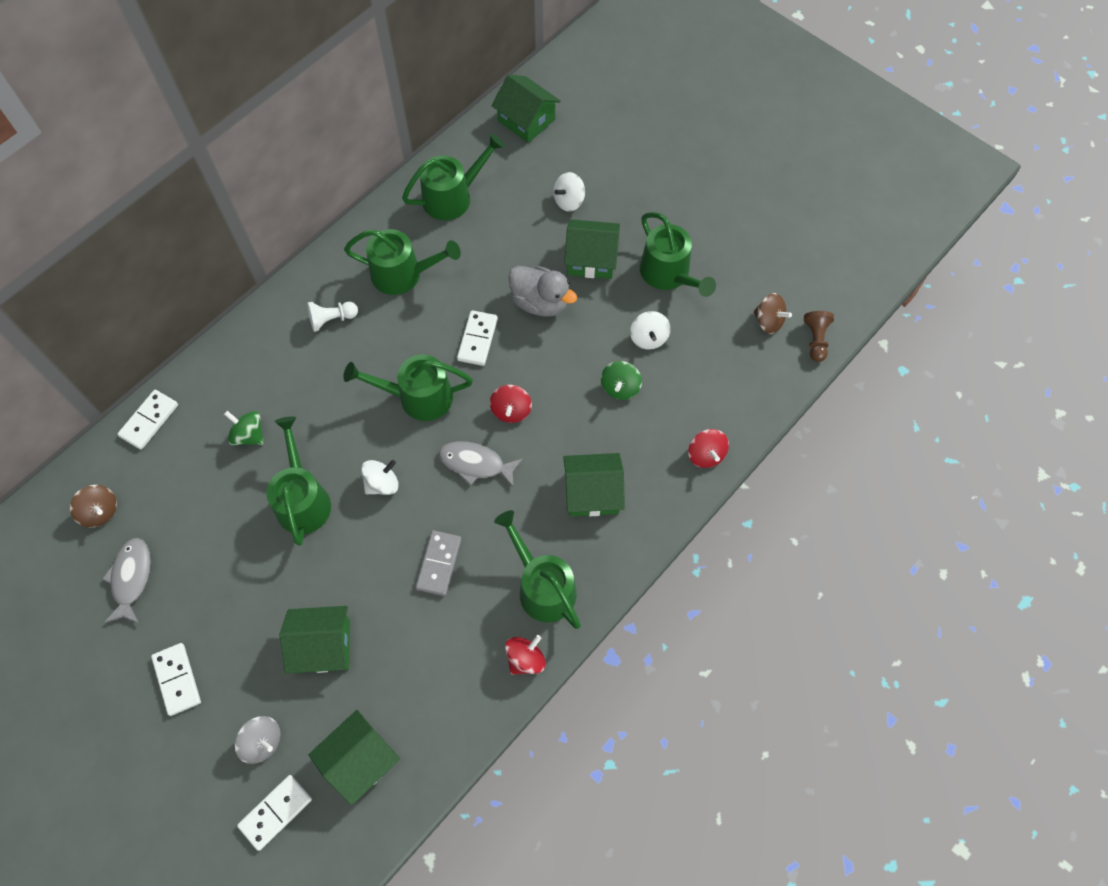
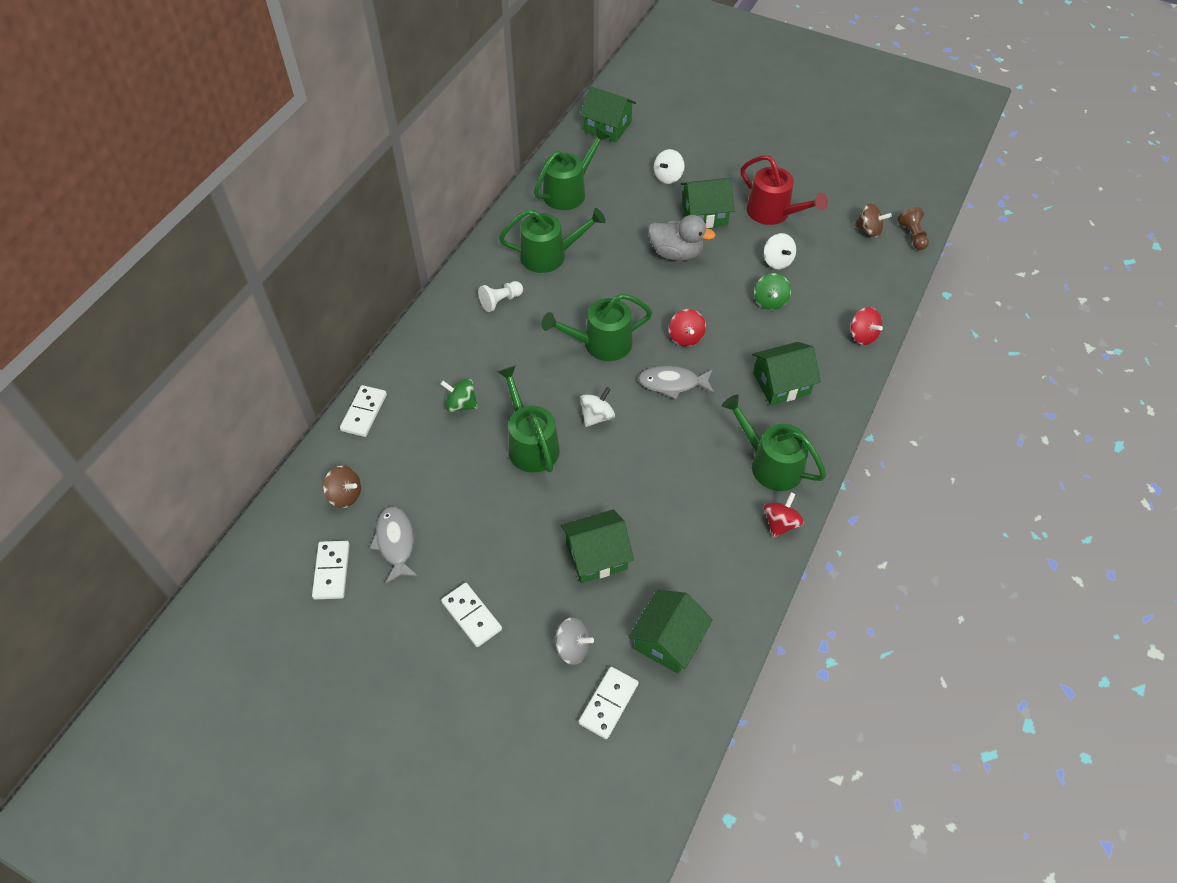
camera: 15 degrees left, 10 degrees down
(439, 564) = (673, 467): grey domino -> none
(477, 339) = (634, 290): white domino -> white domino (332, 571)
(668, 274) = (773, 213): green watering can -> red watering can

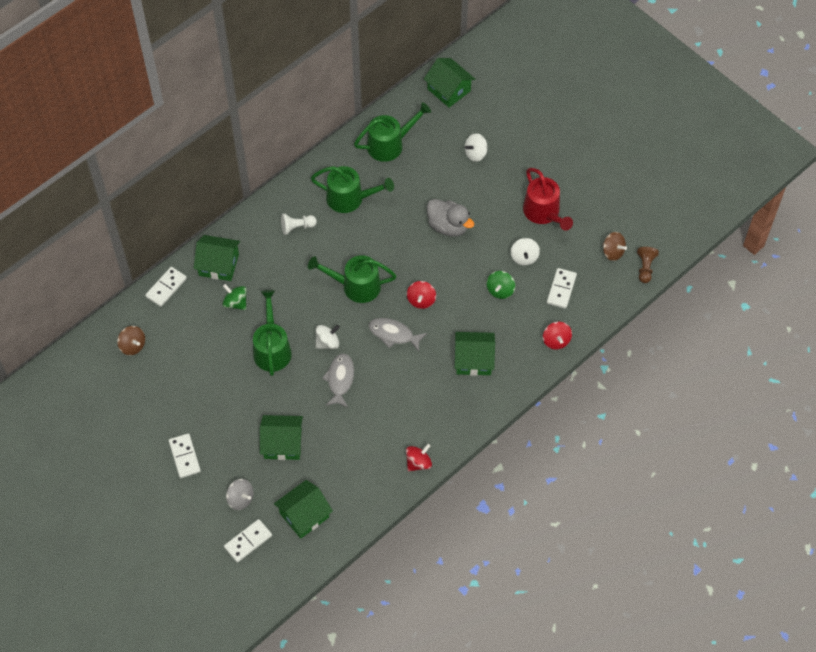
camera: 20 degrees right, 5 degrees up
(332, 571) = (106, 397): white domino -> white domino (561, 289)
(395, 543) = (154, 390): grey fish -> grey fish (340, 379)
(704, 214) = (488, 197): green house -> green house (218, 264)
(770, 464) = (434, 418): green watering can -> none

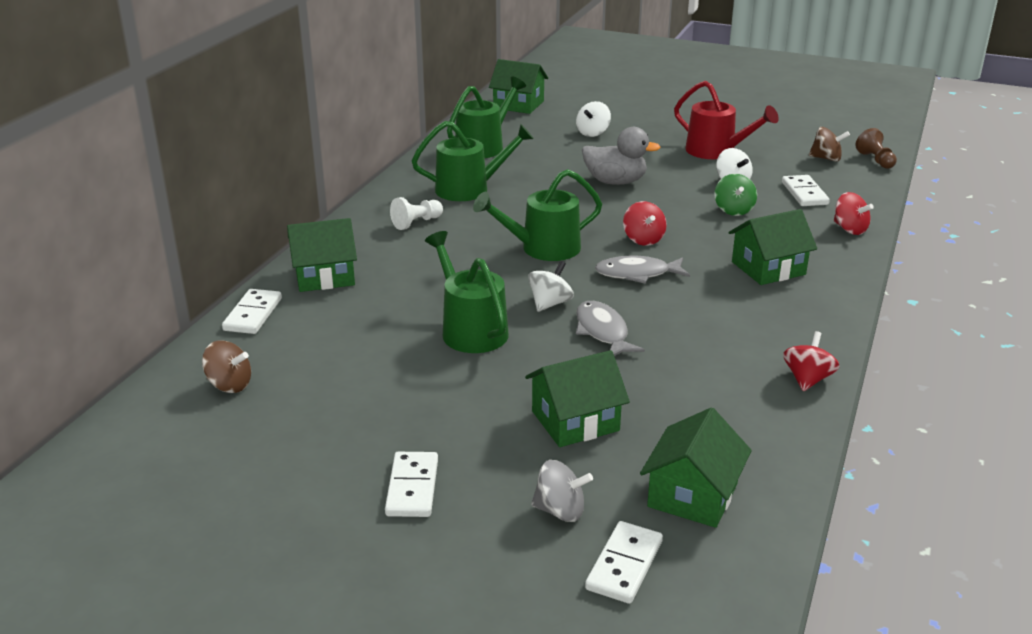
camera: 25 degrees left, 30 degrees down
(185, 456) = (412, 487): white domino -> white domino turned 45 degrees clockwise
(235, 303) = (377, 302): green spinning top -> none

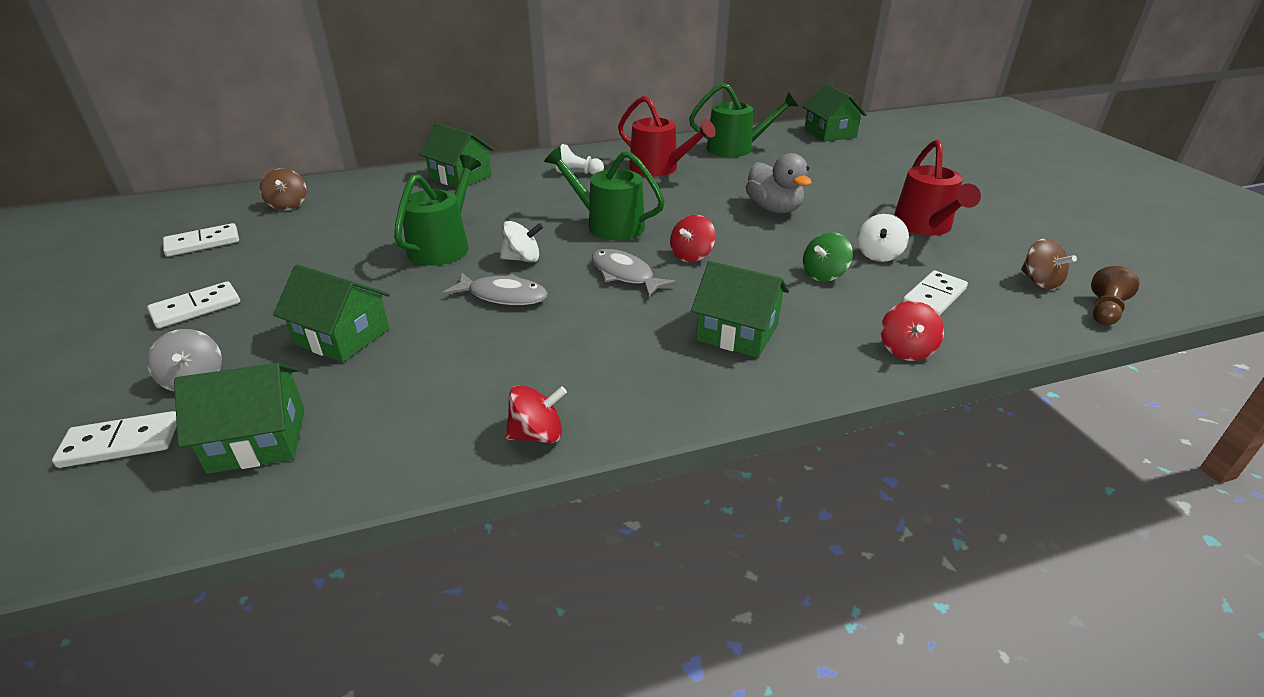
camera: 50 degrees right, 5 degrees up
(253, 314) = (384, 178): white domino -> white domino (203, 243)
(469, 189) = (659, 168): green watering can -> red watering can
(593, 133) = (842, 171): white spinning top -> none
(602, 332) = (503, 296): grey fish -> grey fish turned 75 degrees clockwise

